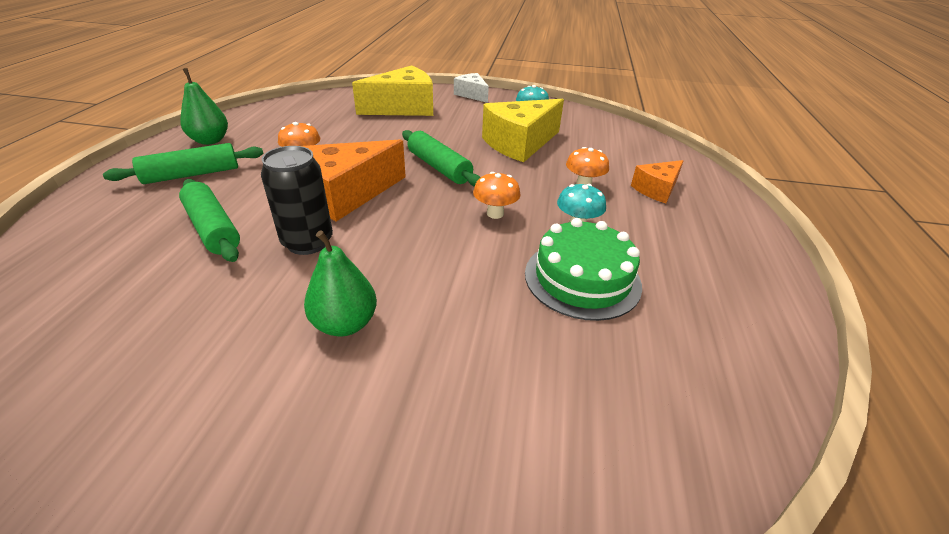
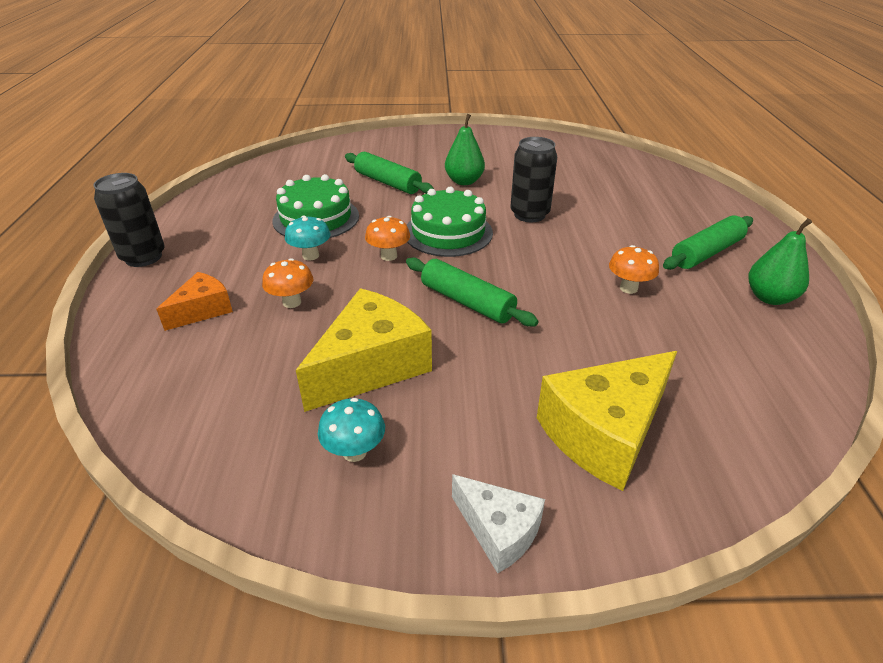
camera: 170 degrees right, 0 degrees up
(213, 228) = (610, 214): green rolling pin -> green rolling pin (387, 182)
(347, 194) = (538, 255): orange cheese -> none
(421, 232) = (448, 232): none -> green cake
(764, 250) = (143, 257): none -> black can

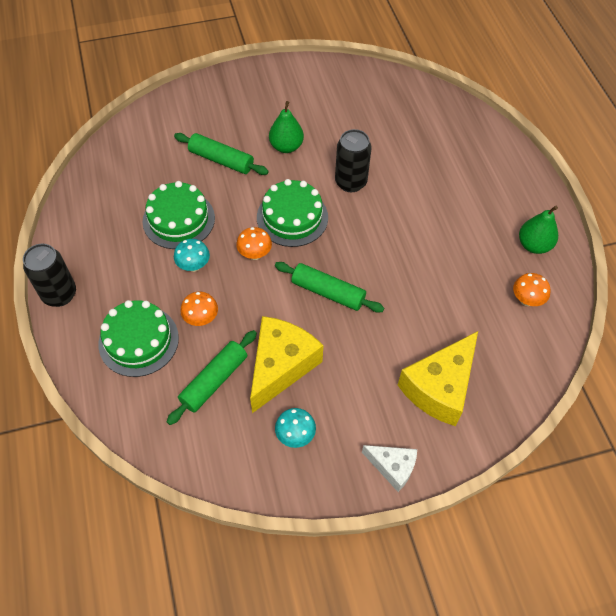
camera: 15 degrees left, 20 degrees up
(202, 310) = (138, 340): orange cheese -> green cake
(628, 288) = (438, 255): orange mushroom -> orange mushroom (526, 300)
(706, 253) = (489, 204): green rolling pin -> green rolling pin (214, 381)

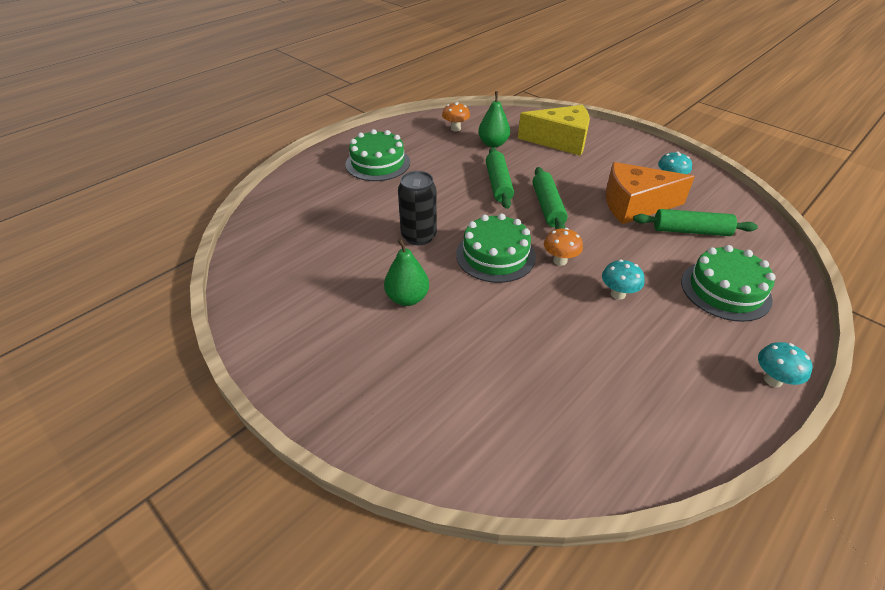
camera: 120 degrees left, 15 degrees down
(59, 294) = (773, 380): black can -> turquoise mushroom
(179, 219) = (583, 334): green cake -> green cake (378, 163)
(201, 319) = (657, 262): orange mushroom -> none
(221, 160) = (472, 342): green rolling pin -> green rolling pin (498, 184)
(281, 366) = (635, 205): yellow cheese -> orange cheese
(393, 467) = (633, 142): white cheese -> none
(533, 245) = (403, 136): green pear -> green pear (493, 144)

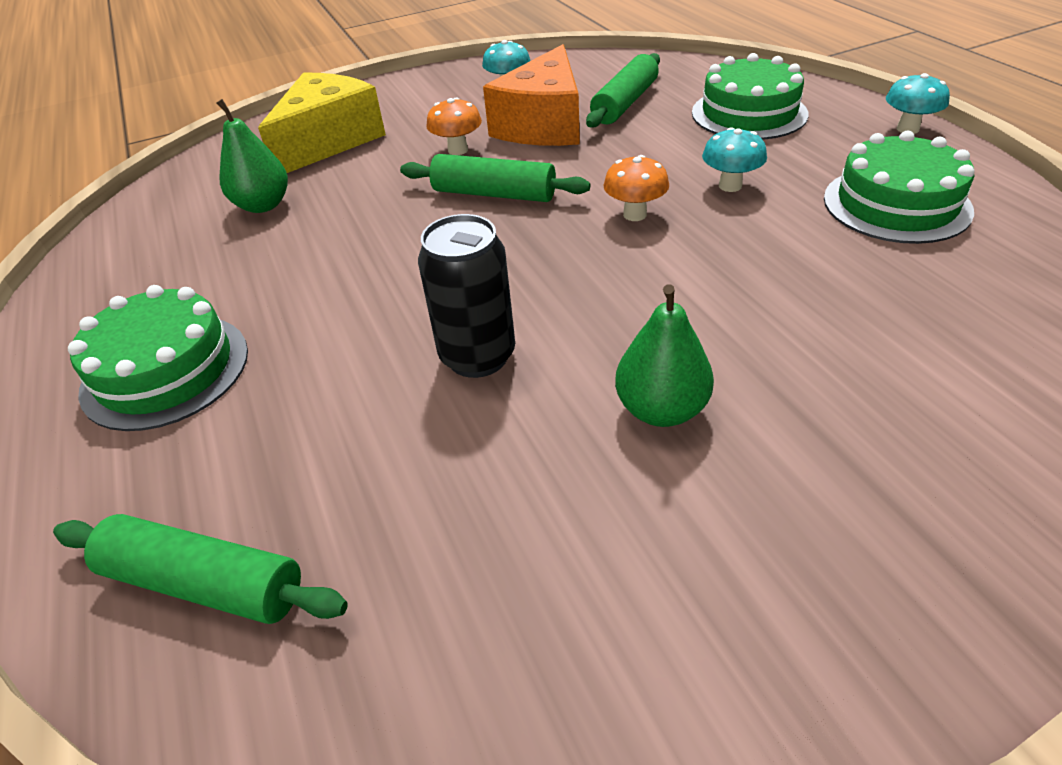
camera: 65 degrees left, 0 degrees up
(455, 128) = (162, 236): orange mushroom -> orange mushroom (458, 150)
(495, 255) = (588, 274): green cake -> green cake (896, 204)
(498, 184) = (391, 226): green rolling pin -> green rolling pin (204, 582)

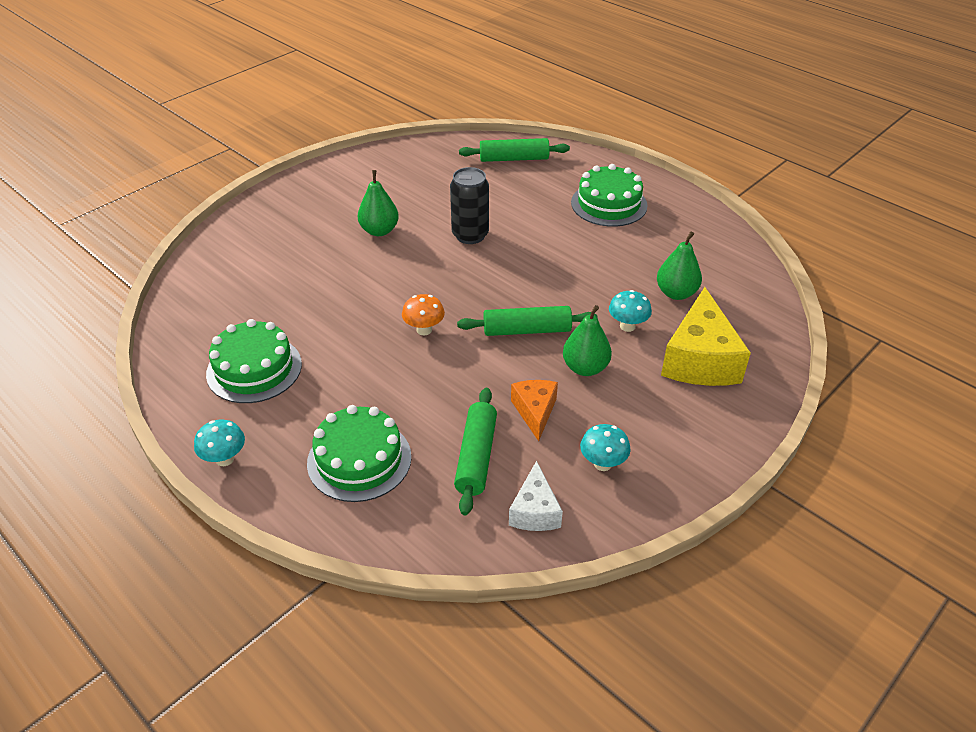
camera: 155 degrees right, 0 degrees up
(458, 150) = (585, 368): orange mushroom -> green pear
(543, 125) = (535, 412): orange cheese -> orange cheese, size x0.56
(590, 71) = (535, 511): none -> white cheese
(730, 186) = (365, 366): turquoise mushroom -> turquoise mushroom (627, 326)

